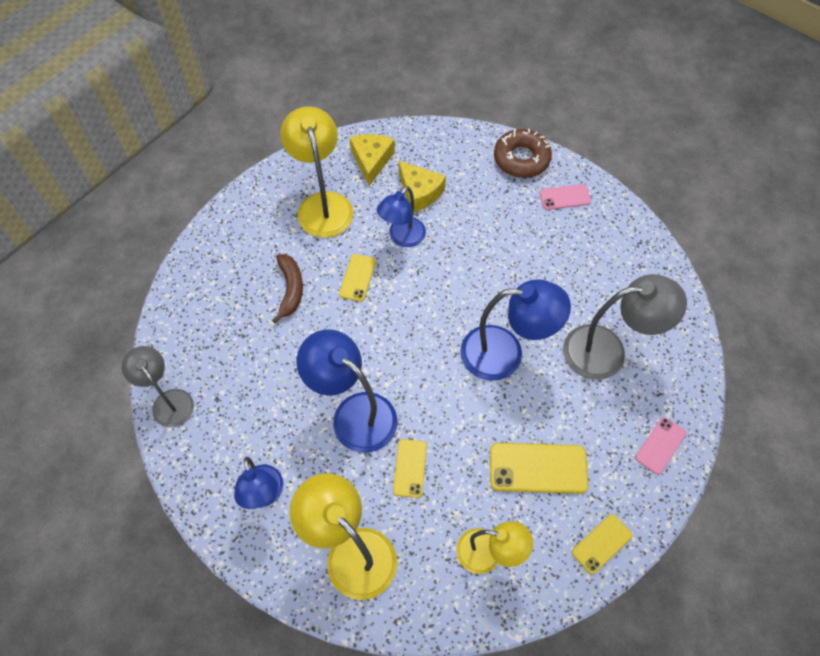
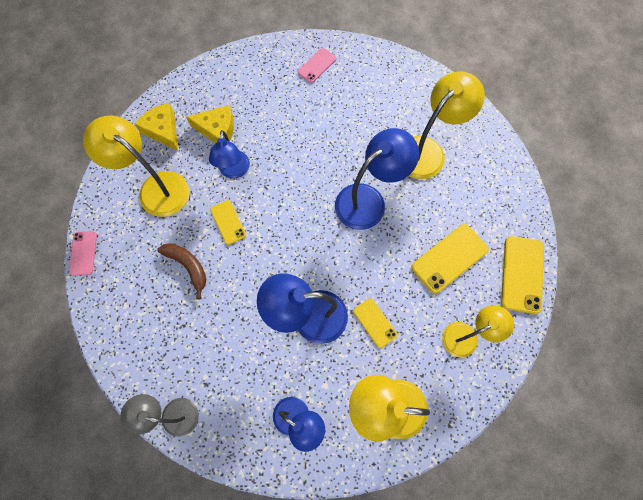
camera: 40 degrees left, 10 degrees up
(521, 159) = (266, 57): brown donut -> none
(602, 543) = (522, 274): yellow phone -> yellow phone, size x1.66
(607, 351) = (427, 150): grey lamp -> yellow lamp
(660, 445) = (504, 187): pink phone -> pink phone (83, 253)

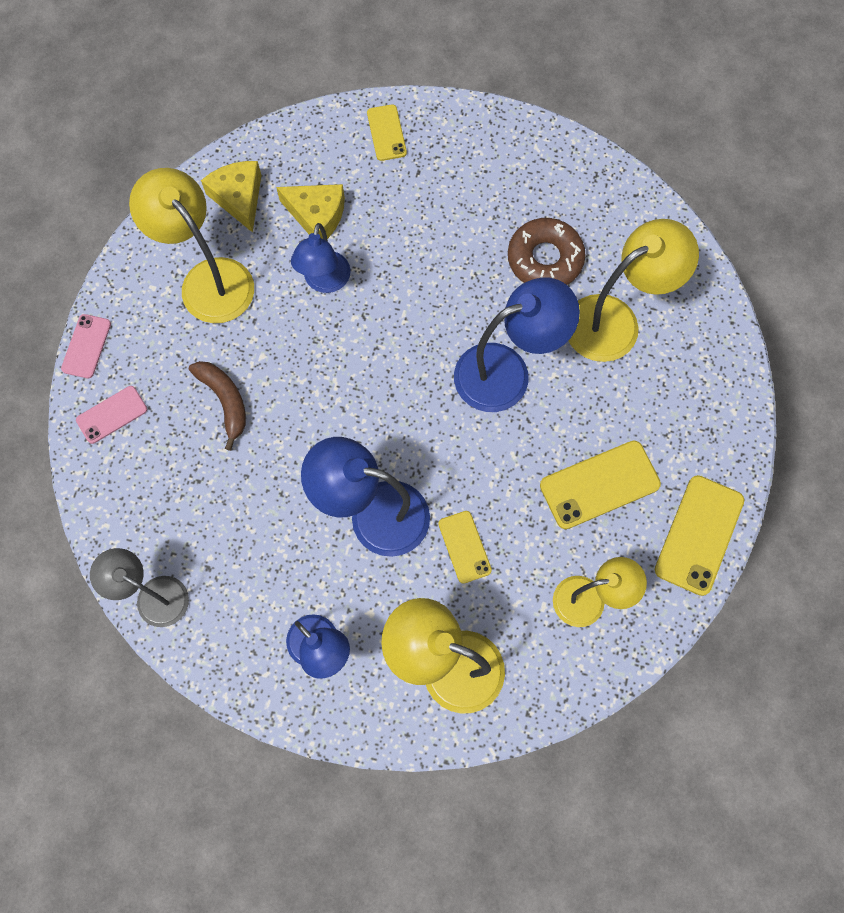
camera: 15 degrees right, 0 degrees up
(228, 222) = (297, 353): yellow phone -> yellow phone (386, 133)
(317, 65) = (488, 153): pink phone -> pink phone (112, 414)
(371, 123) = (545, 259): none -> brown donut

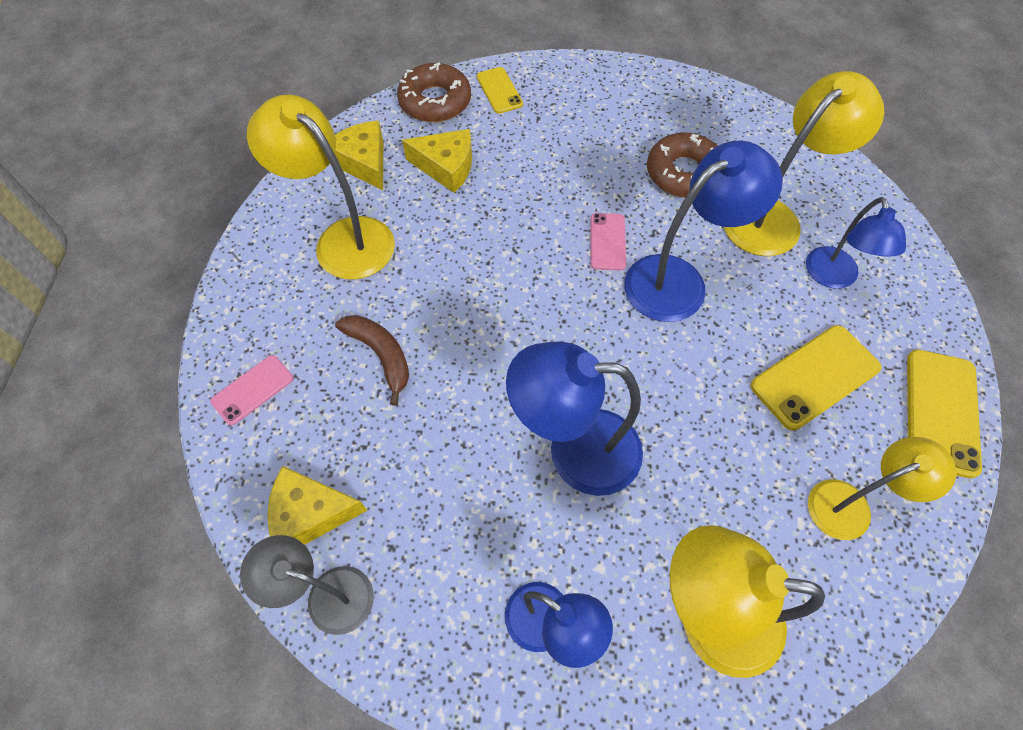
camera: 10 degrees left, 10 degrees down
(86, 346) = (216, 323): pink phone -> pink phone (607, 242)
(148, 529) = (311, 513): none -> yellow cheese
(320, 136) = (435, 101): none -> brown donut
(324, 282) = (467, 224): blue lamp -> blue lamp (833, 277)
(464, 547) = (689, 469): yellow phone -> none

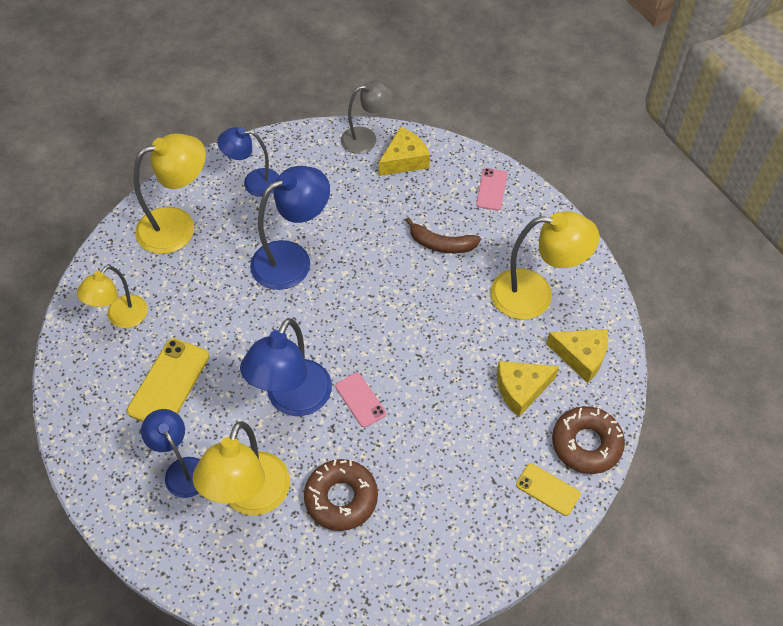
camera: 145 degrees right, 5 degrees down
(941, 412) = (78, 407): yellow phone -> none

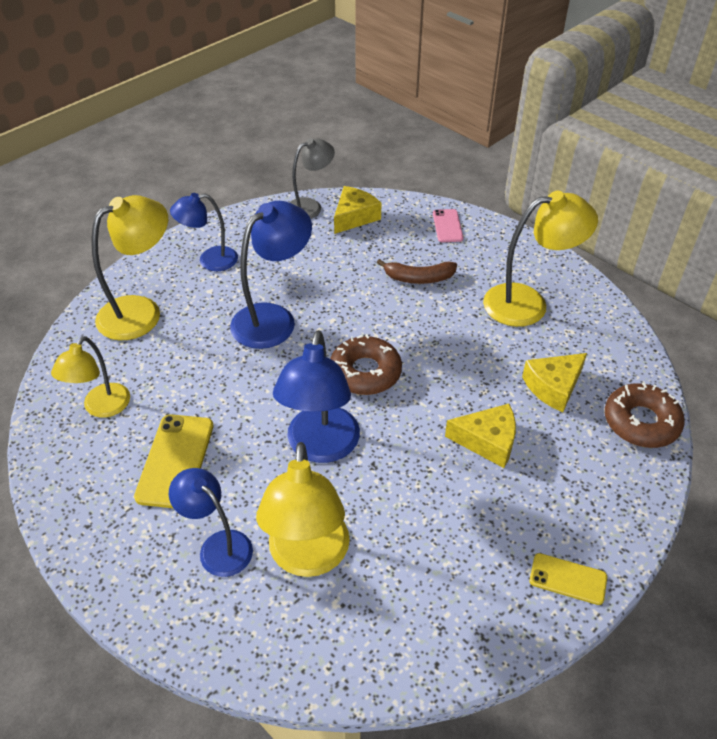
camera: 15 degrees left, 10 degrees down
(341, 498) = (411, 533): brown donut -> brown donut (365, 372)
(360, 400) = (393, 431): pink phone -> none
(547, 489) = (624, 473): yellow phone -> yellow phone (568, 579)
(581, 356) = (597, 346): yellow cheese -> yellow cheese (487, 441)

